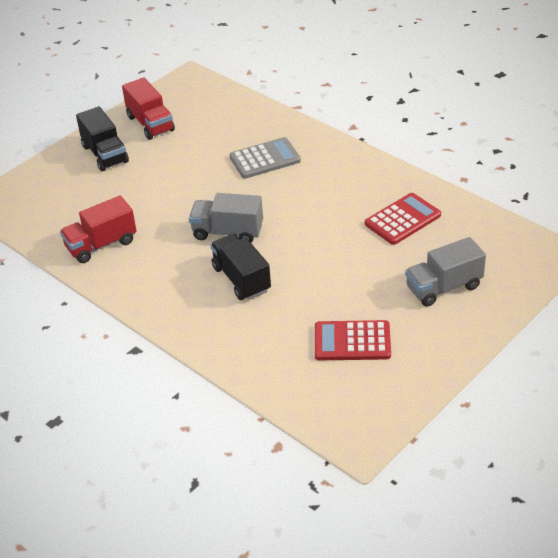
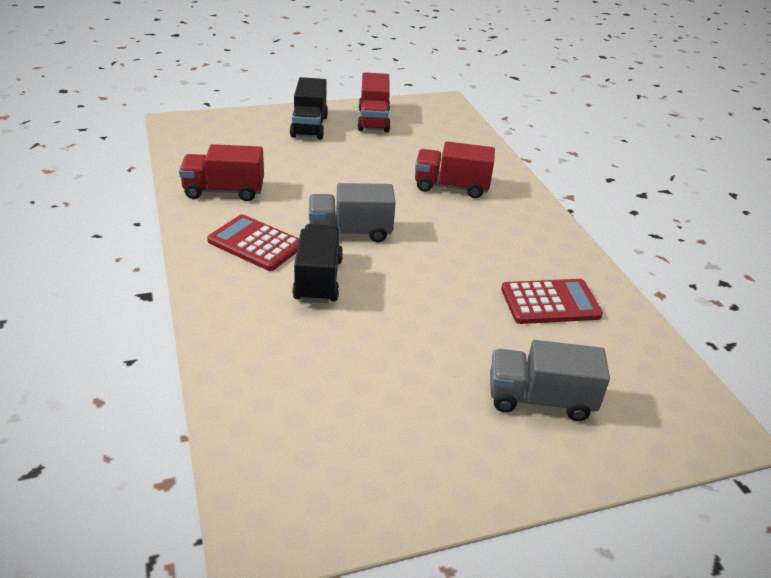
camera: 25 degrees right, 5 degrees down
(227, 232) = (350, 232): grey truck -> grey truck turned 45 degrees counterclockwise
(265, 159) = (451, 187): grey calculator -> red truck
(352, 341) = (372, 405): red calculator -> red calculator (255, 243)

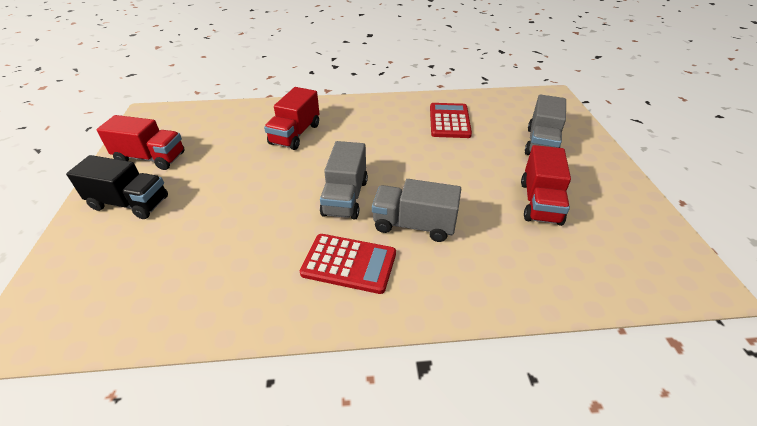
camera: 75 degrees left, 5 degrees up
(224, 191) = (235, 285): red truck -> red truck (540, 202)
(255, 243) = (349, 263): red calculator -> red calculator turned 120 degrees counterclockwise
(318, 280) = (414, 225): black truck -> grey truck

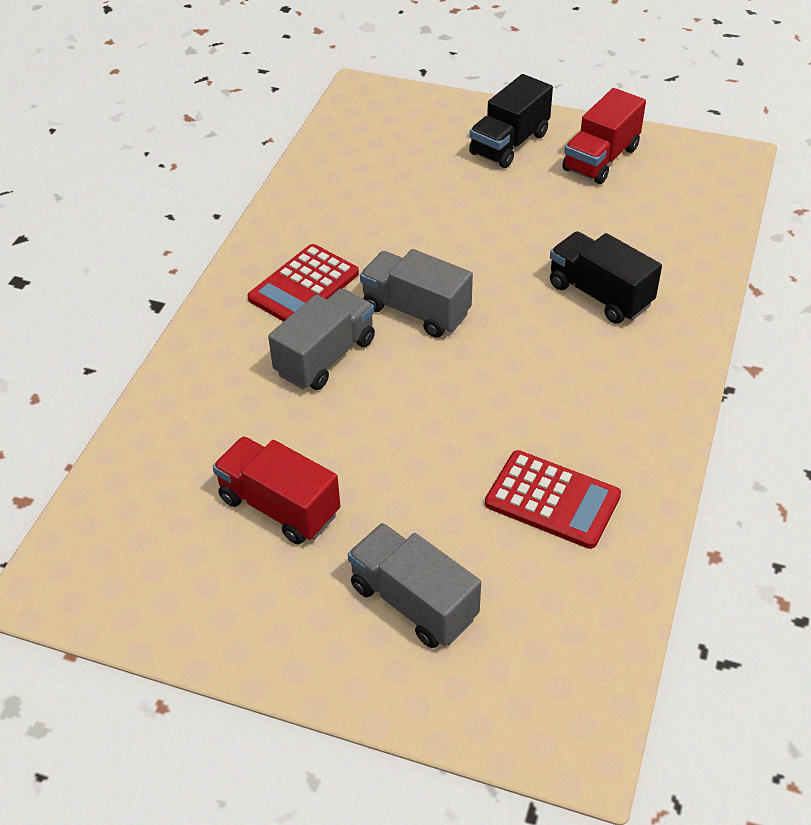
camera: 115 degrees right, 5 degrees up
(295, 134) = (599, 295): red truck -> black truck

